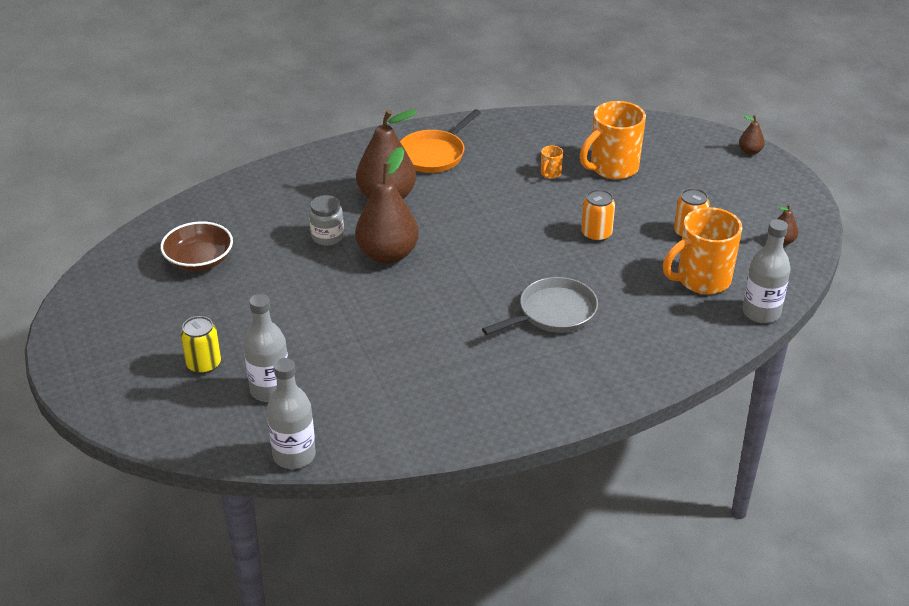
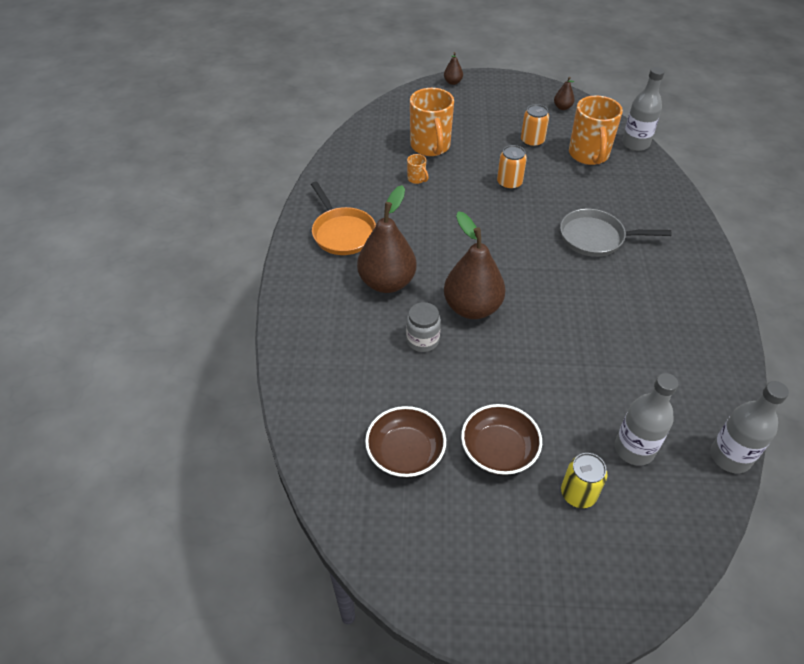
camera: 65 degrees left, 10 degrees up
(227, 309) = (499, 450): none -> brown bowl
(553, 313) = (596, 238): grey pan -> grey pan turned 75 degrees counterclockwise

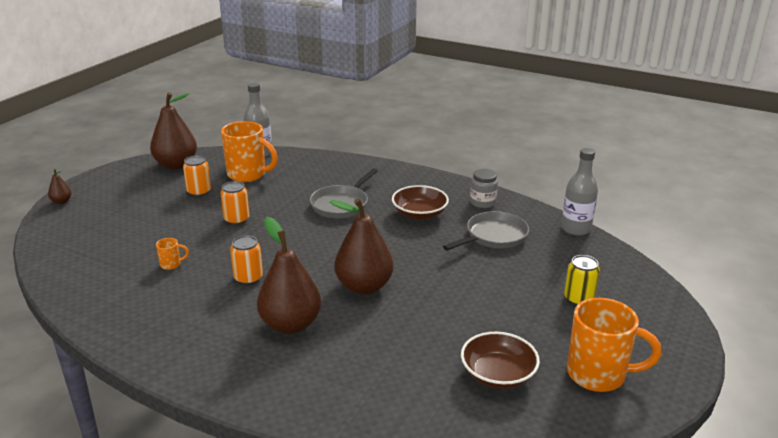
camera: 65 degrees left, 20 degrees down
(342, 232) = (193, 333): orange pan -> none
(422, 340) = (379, 325): grey jar -> grey jar (482, 202)
(430, 147) = (136, 243): orange mug -> orange mug (598, 375)
(431, 230) = (248, 278): none -> orange can
(499, 450) = (521, 322): brown bowl -> brown bowl (419, 214)
(562, 107) = (176, 165): brown pear -> brown pear, size x2.26
(634, 449) = (551, 262): grey bottle -> none
(641, 379) = (493, 236): none -> grey pan

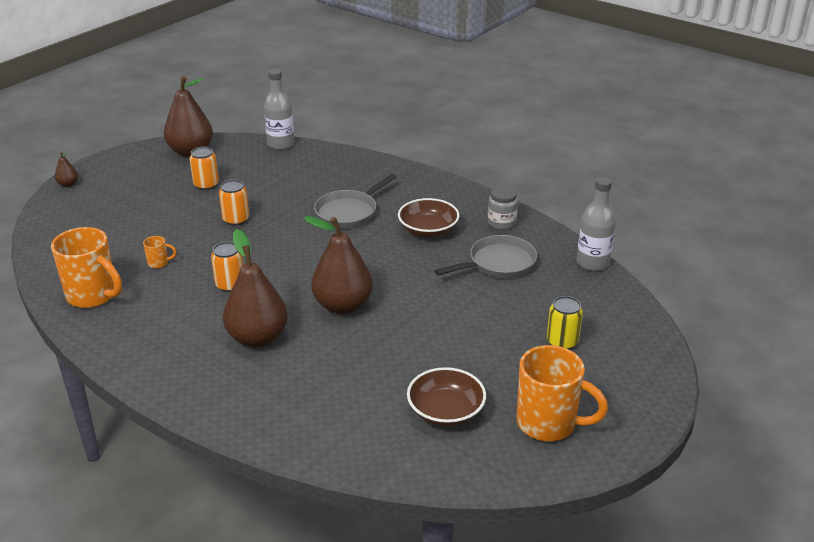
camera: 10 degrees right, 5 degrees up
(248, 175) = (262, 169): orange mug -> orange mug (93, 296)

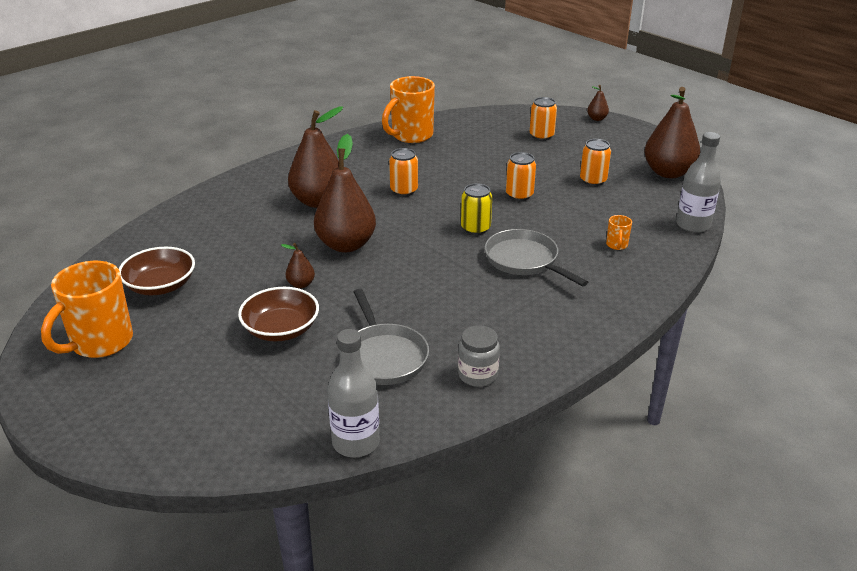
camera: 100 degrees right, 0 degrees up
(105, 213) = (541, 136): none -> orange can
(159, 263) = (451, 160): orange mug -> orange mug (617, 245)
(416, 321) = (301, 284): none -> brown pear
(428, 230) = (473, 312): brown bowl -> brown bowl (281, 329)
(562, 342) = (212, 378): yellow can -> yellow can (475, 228)

